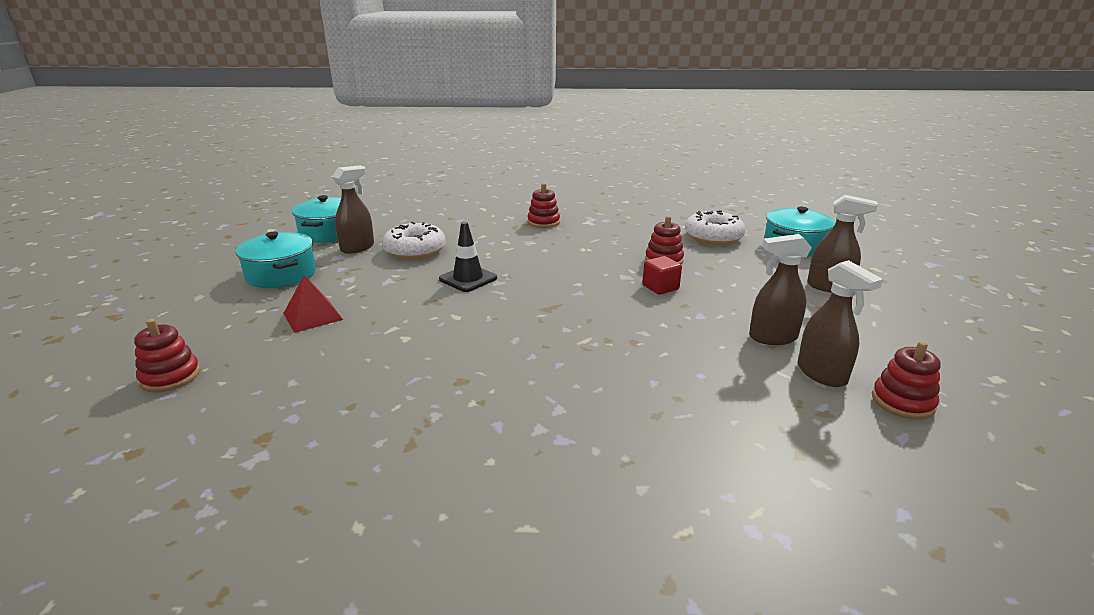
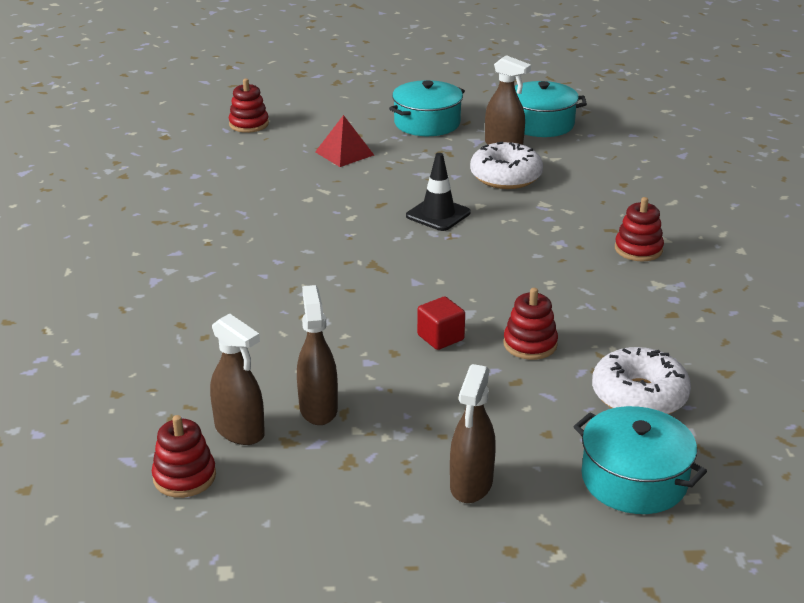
camera: 85 degrees right, 5 degrees up
(822, 374) = (240, 431): brown spray bottle -> brown spray bottle turned 105 degrees counterclockwise

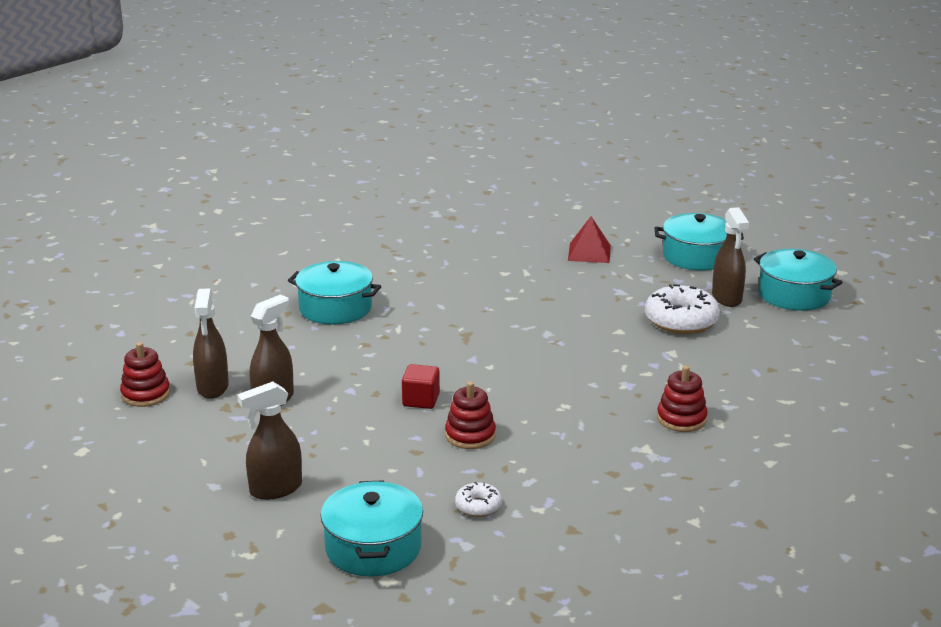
camera: 45 degrees right, 5 degrees down
(218, 298) = (335, 308): none -> turquoise pot
(249, 124) = (559, 205): red stacking toy -> none
(438, 214) = (575, 323): black traffic cone -> none
(639, 396) = (478, 506): white donut -> white donut, size x0.51

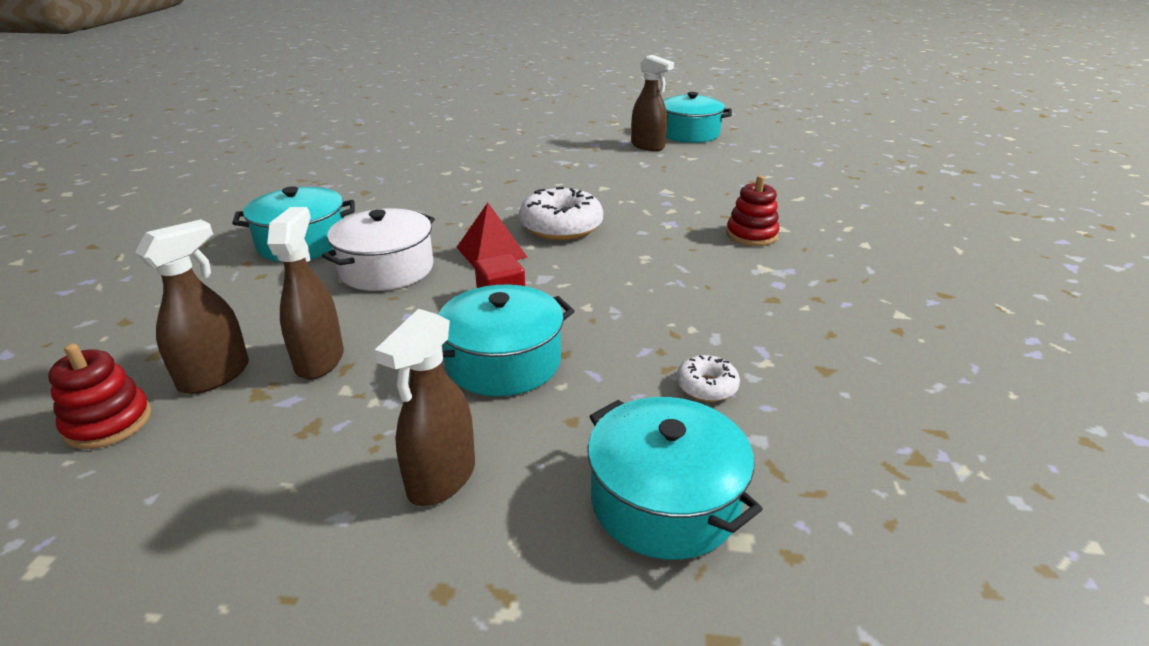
camera: 35 degrees left, 5 degrees up
(212, 387) = (215, 375): brown spray bottle -> brown spray bottle turned 105 degrees counterclockwise
(370, 349) = (386, 269): none -> white pot
(470, 435) = (597, 315): red stacking toy -> none
(589, 253) = (501, 143): red pyramid -> red pyramid (491, 252)
(681, 321) = (639, 168): white donut -> white donut (561, 227)
(696, 256) = (586, 127): turquoise pot -> turquoise pot (503, 362)

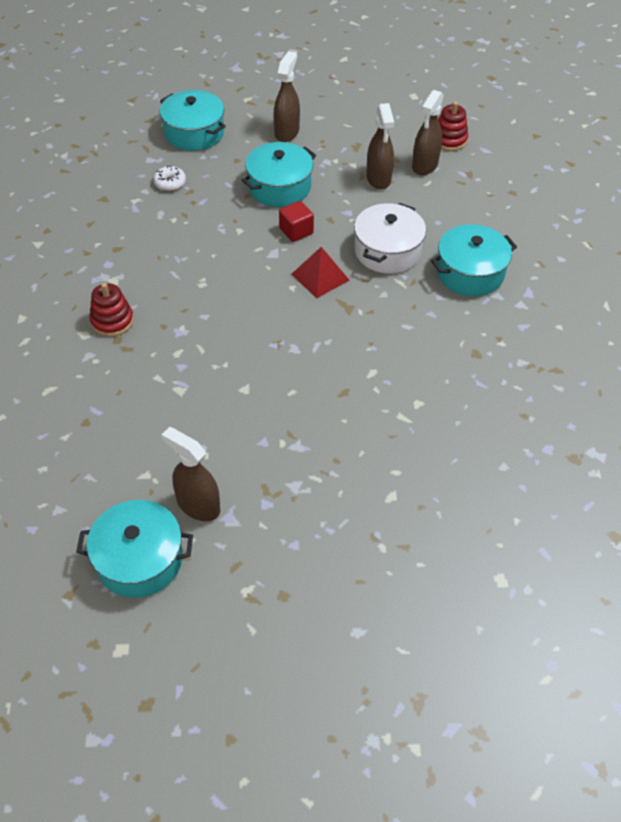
camera: 170 degrees right, 20 degrees up
(561, 227) = (273, 315): white donut -> none

